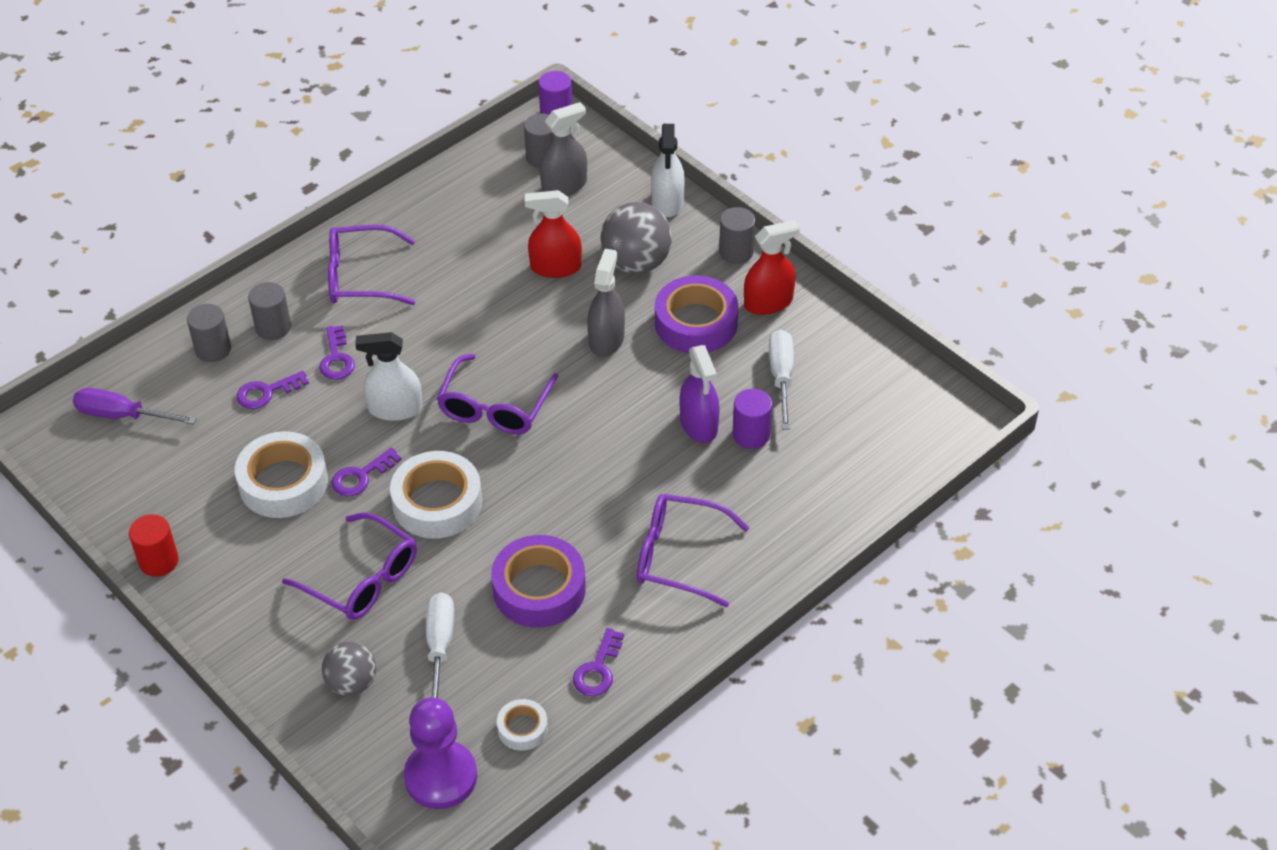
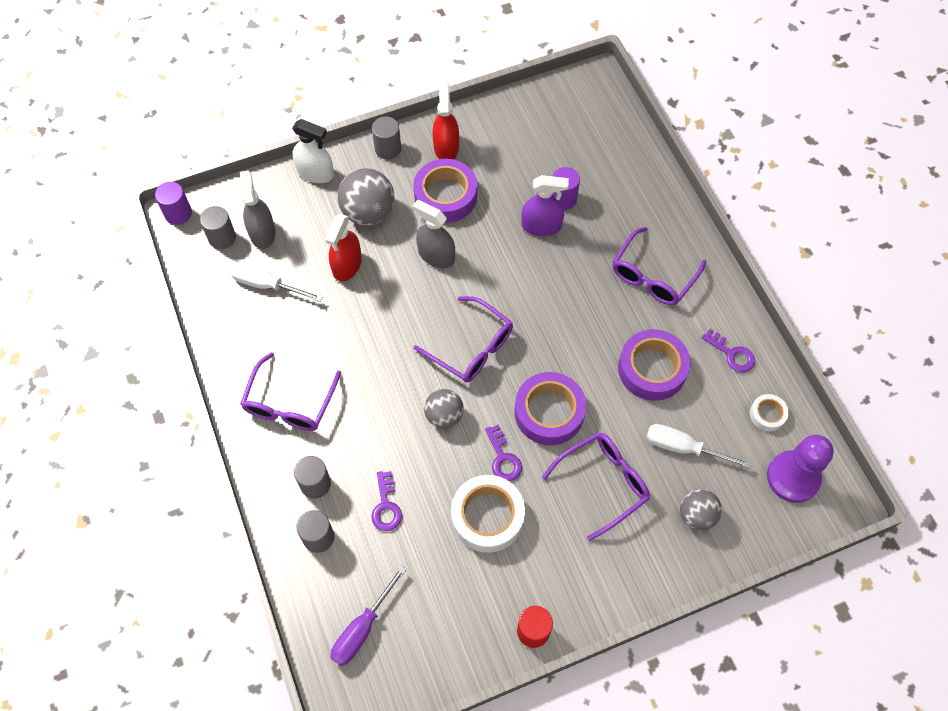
camera: 70 degrees left, 15 degrees up
(336, 358) = (372, 444): purple key -> none
(395, 409) = (444, 416): white spray bottle -> grey ball
(437, 502) = (549, 412): white tape -> purple tape
(781, 377) = (518, 164): white screwdriver -> white screwdriver (266, 285)

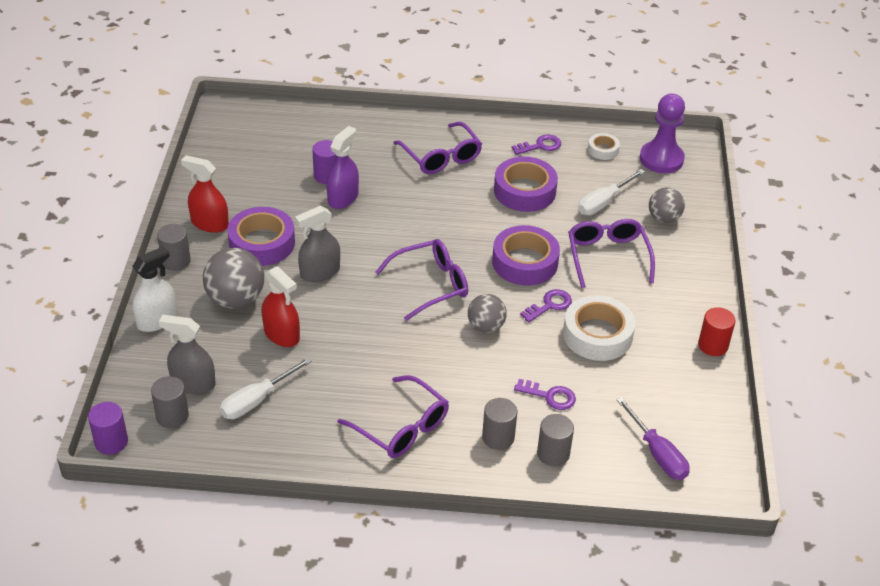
camera: 65 degrees left, 20 degrees down
(503, 458) = (549, 305): purple key -> purple key turned 45 degrees counterclockwise

